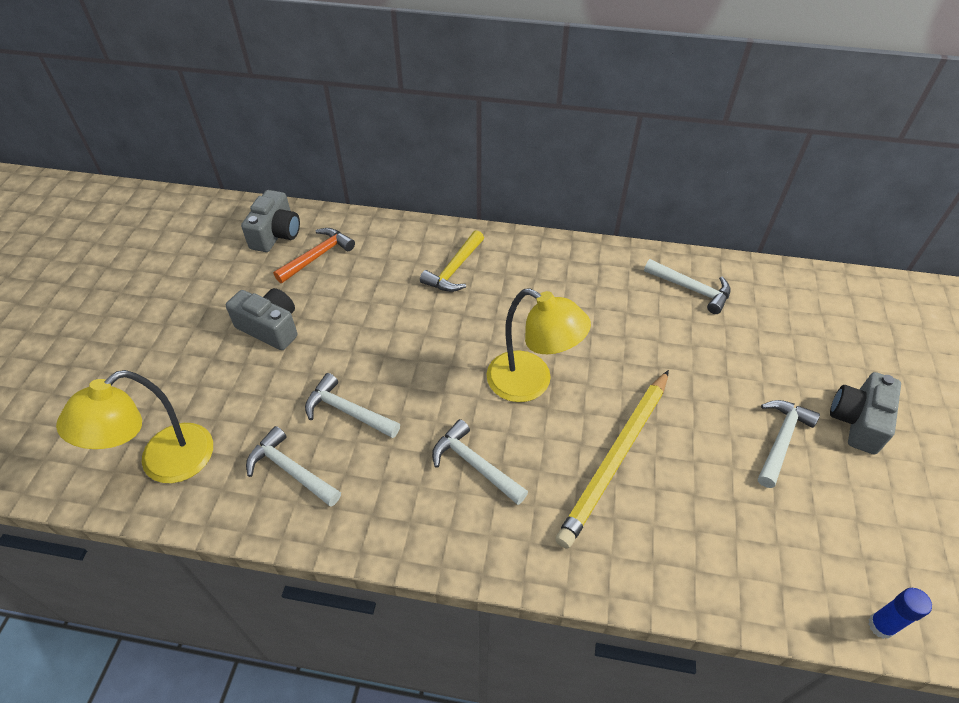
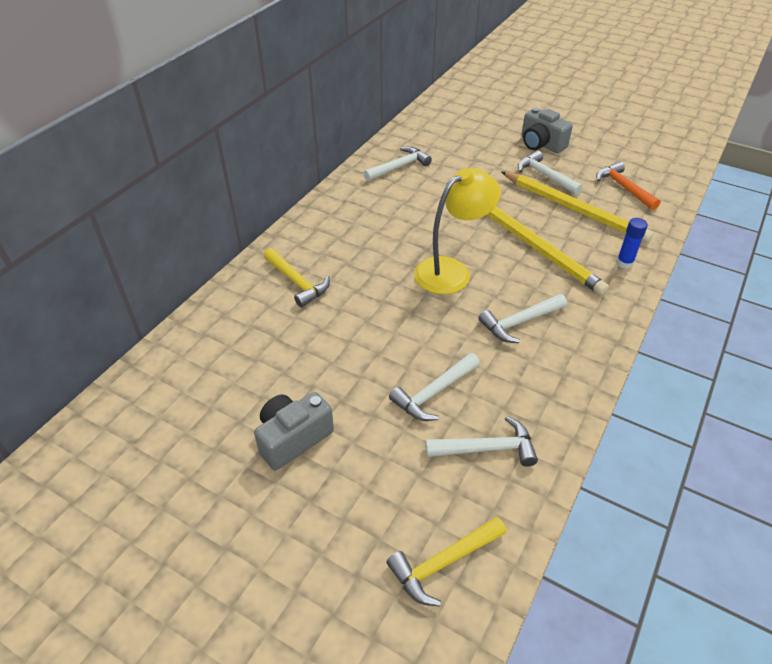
camera: 70 degrees left, 5 degrees down
(164, 464) = (443, 563): yellow lamp -> yellow hammer
(276, 234) = (144, 411): grey camera -> none
(290, 470) = (487, 448): white hammer -> white hammer turned 150 degrees counterclockwise
(317, 256) = (208, 379): orange hammer -> orange hammer (623, 187)
(725, 487) = (574, 209): none -> yellow pencil
(881, 626) = (676, 187): blue glue stick -> blue glue stick (624, 263)

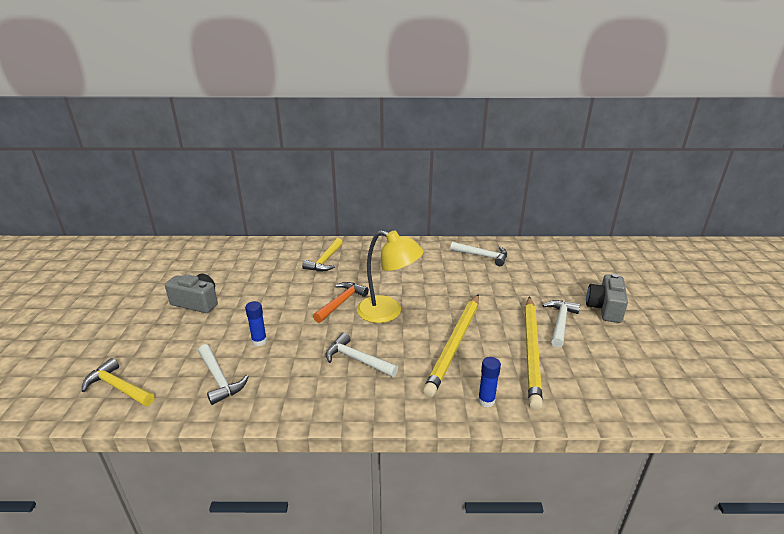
camera: 60 degrees right, 15 degrees down
(434, 393) = (259, 341): white hammer -> blue glue stick
(623, 187) = (604, 373): orange hammer -> orange hammer (341, 302)

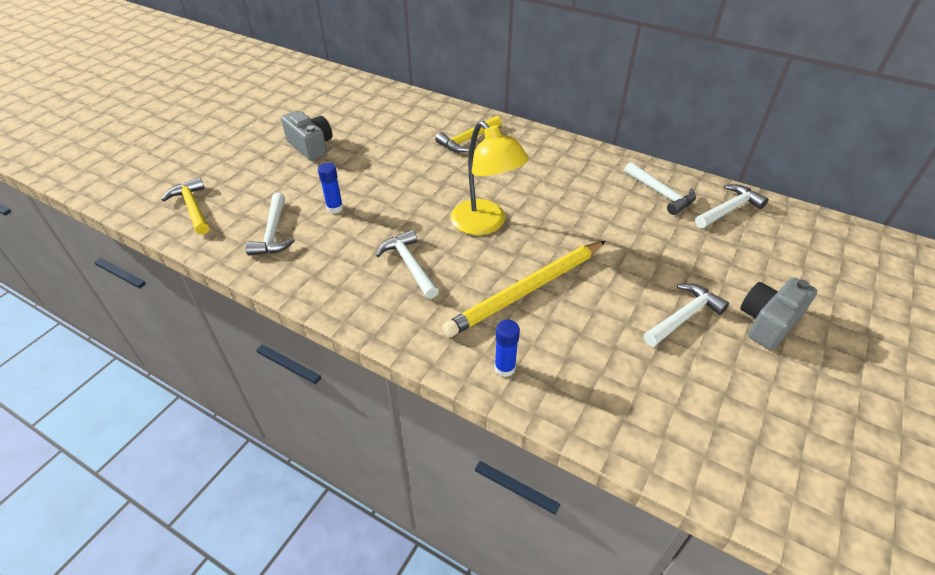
camera: 30 degrees right, 15 degrees up
(341, 302) = (445, 195): orange hammer -> none
(528, 253) = (729, 209): none -> white hammer
(532, 351) = (612, 335): yellow pencil -> none

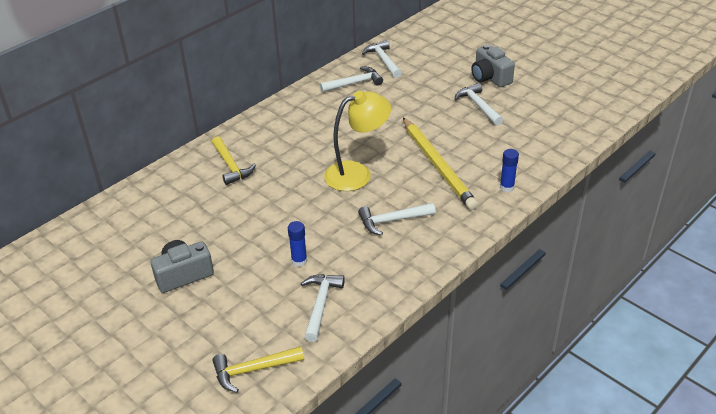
camera: 75 degrees left, 5 degrees down
(273, 233) = (320, 304): white hammer -> white hammer turned 90 degrees counterclockwise

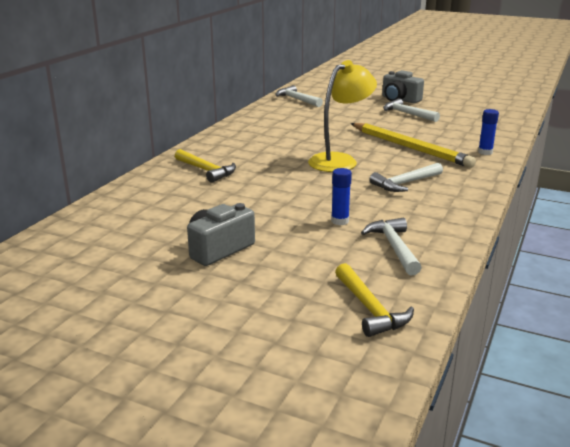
camera: 20 degrees left, 15 degrees down
(253, 370) = (370, 309): yellow hammer -> yellow hammer turned 75 degrees counterclockwise
(354, 83) = (283, 113): white hammer -> none

